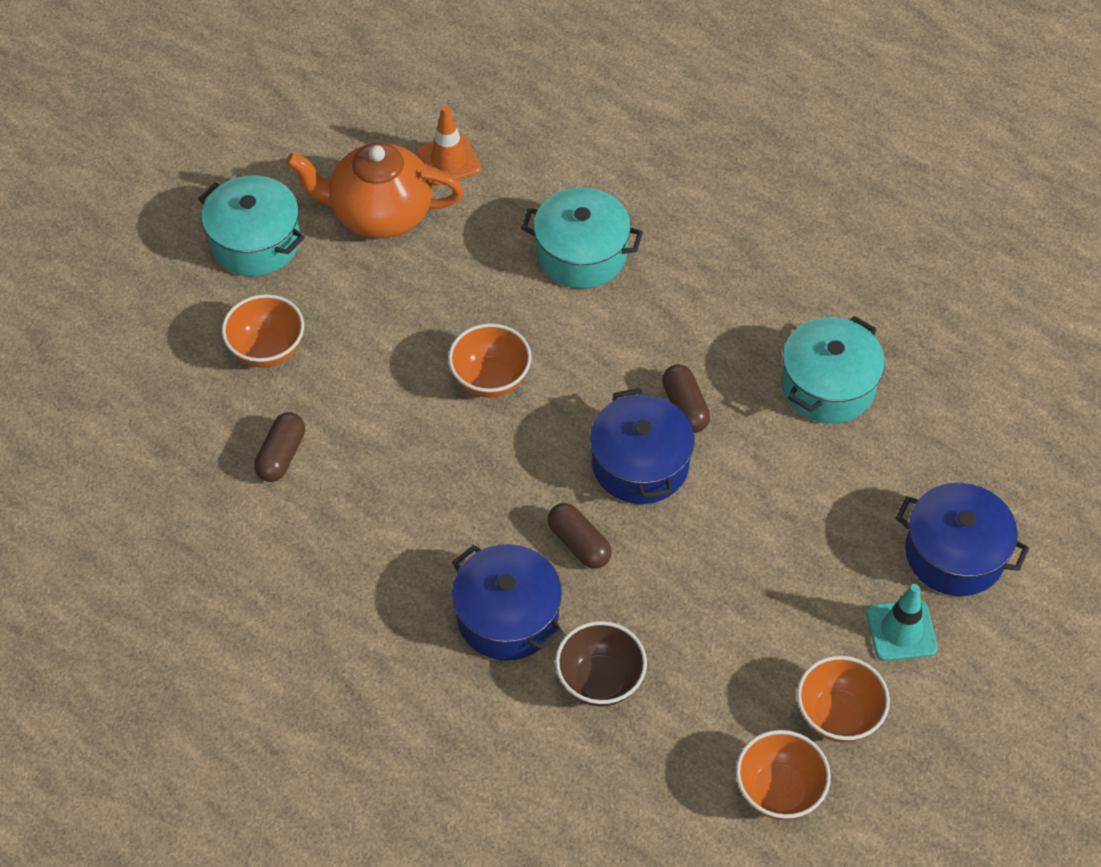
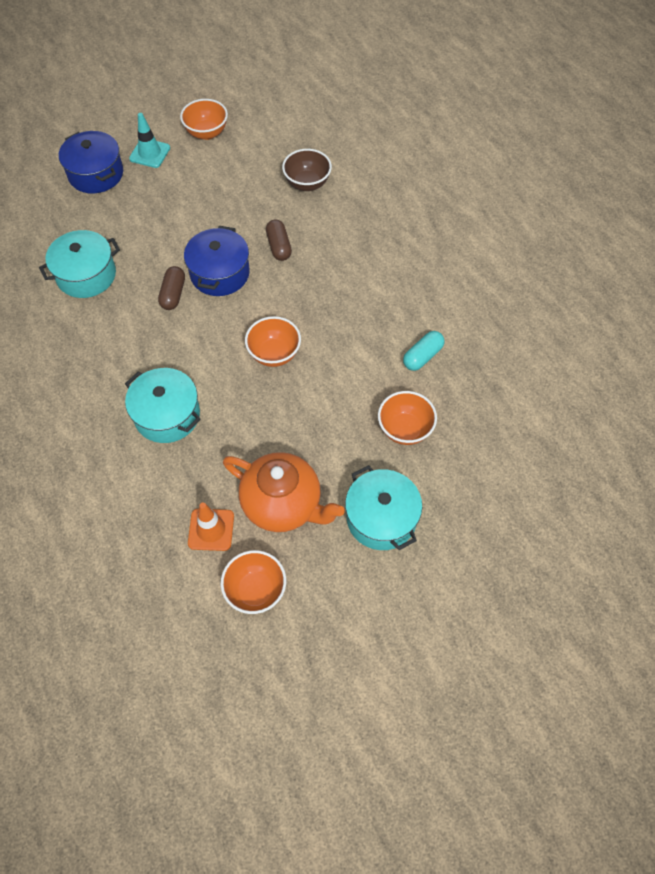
camera: 155 degrees left, 5 degrees up
(281, 455) = (422, 356): brown capsule -> turquoise capsule
(507, 616) = (336, 226): blue pot -> none
(778, 791) = (254, 116): orange bowl -> orange bowl (255, 590)

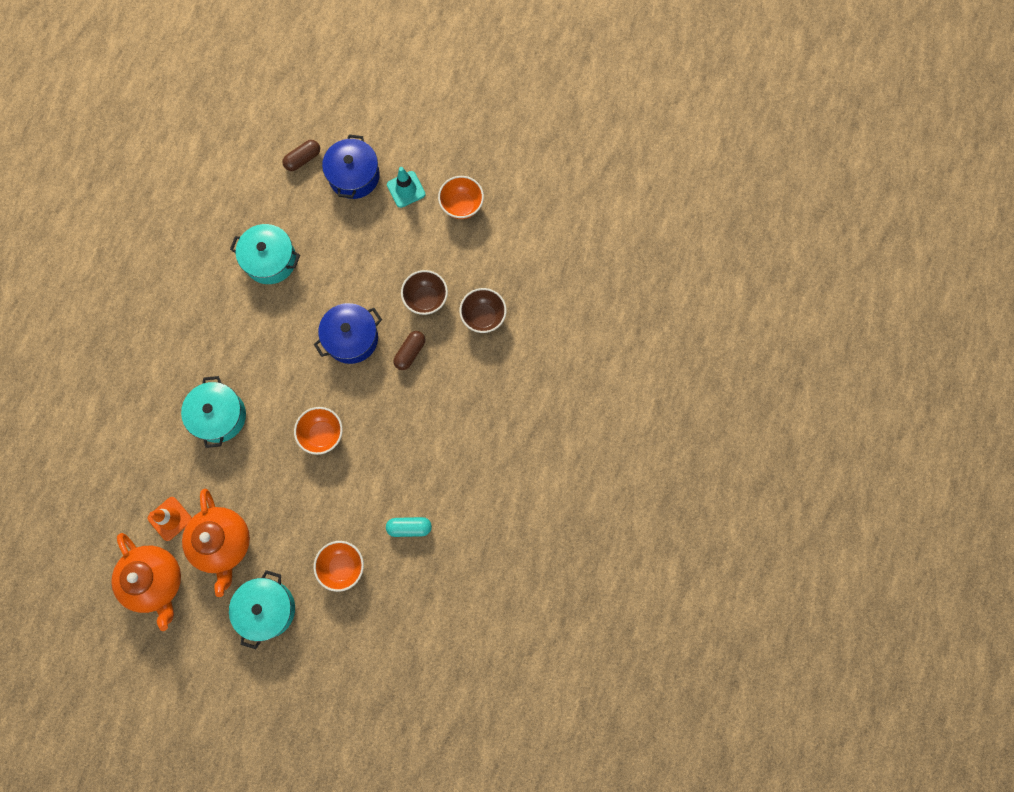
camera: 45 degrees right, 15 degrees up
(173, 294) = (307, 327): brown capsule -> brown capsule (303, 159)
(249, 205) = (426, 299): none -> brown bowl
(255, 590) = (156, 581): orange bowl -> orange teapot

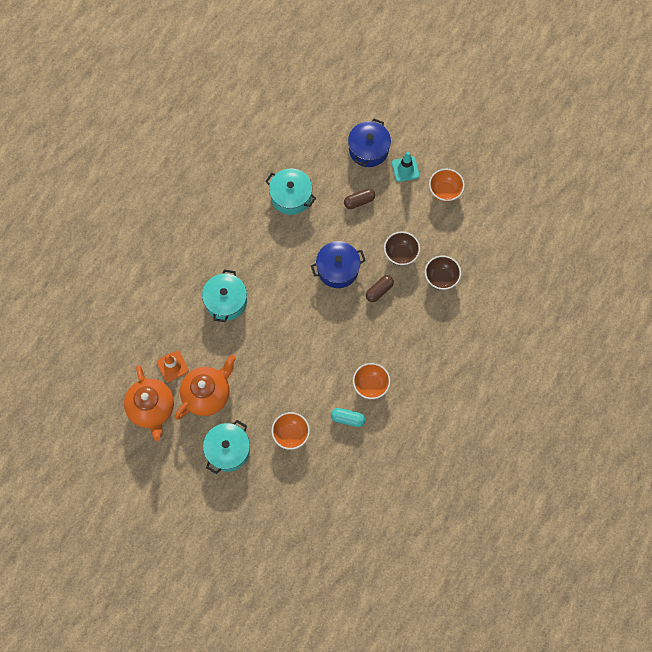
camera: 15 degrees right, 5 degrees down
(223, 543) = (207, 394): orange teapot -> orange teapot turned 135 degrees counterclockwise
(303, 159) = (333, 128): brown capsule -> brown capsule (359, 201)
(322, 434) = (299, 334): orange bowl -> orange bowl (370, 385)

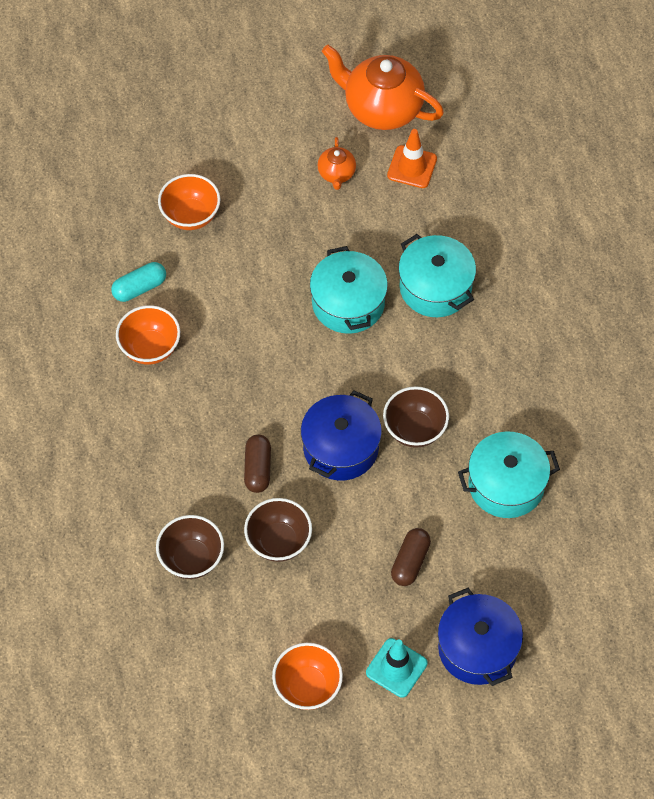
camera: 135 degrees right, 10 degrees down
(207, 394) = (336, 174): orange teapot -> orange teapot, size x0.48
(228, 450) = (246, 141): turquoise pot -> turquoise pot (348, 303)
(301, 250) = (415, 429): none -> brown bowl

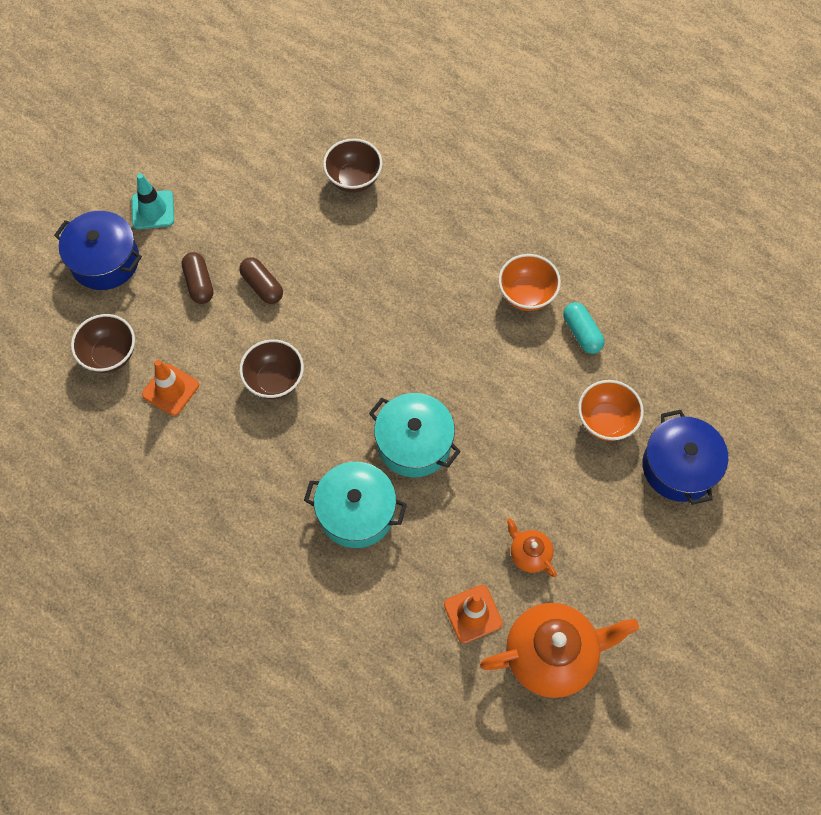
camera: 140 degrees right, 5 degrees up
(139, 288) = (582, 333): turquoise capsule -> turquoise capsule turned 45 degrees counterclockwise
(257, 469) = (365, 268): brown capsule -> brown capsule (262, 286)
(278, 541) = (304, 231): brown bowl -> brown bowl (110, 355)
(307, 687) = (204, 158): orange bowl -> none
(340, 448) = (318, 326): blue pot -> blue pot (679, 467)
(506, 485) = (170, 389): turquoise pot -> orange traffic cone

